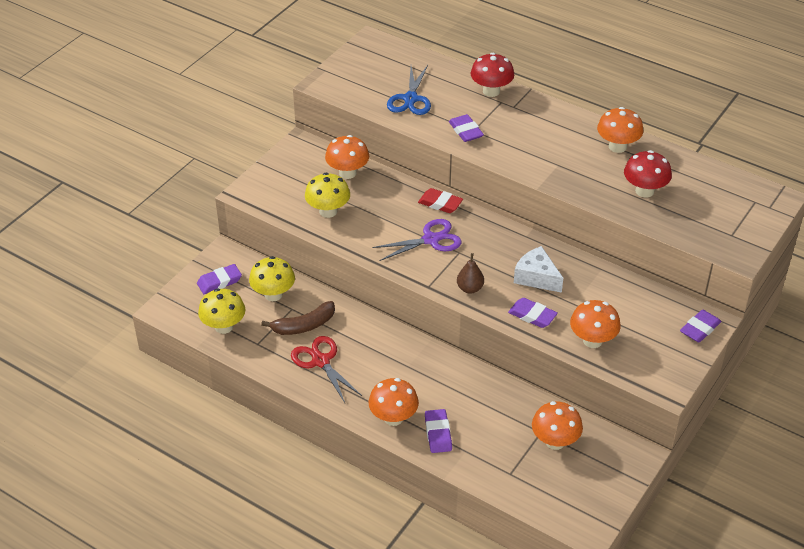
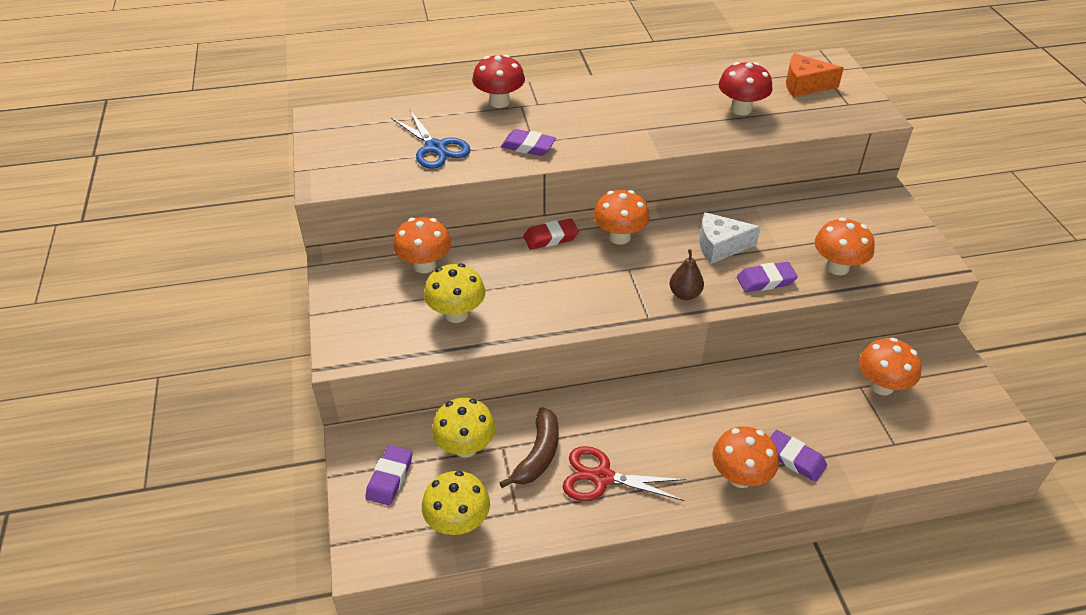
camera: 45 degrees left, 0 degrees up
(431, 239) = (589, 274): purple scissors -> none
(617, 147) = (668, 88): orange mushroom -> orange mushroom (619, 237)
(700, 329) = (886, 203): purple eraser -> none
(722, 203) = (804, 85): none -> orange cheese

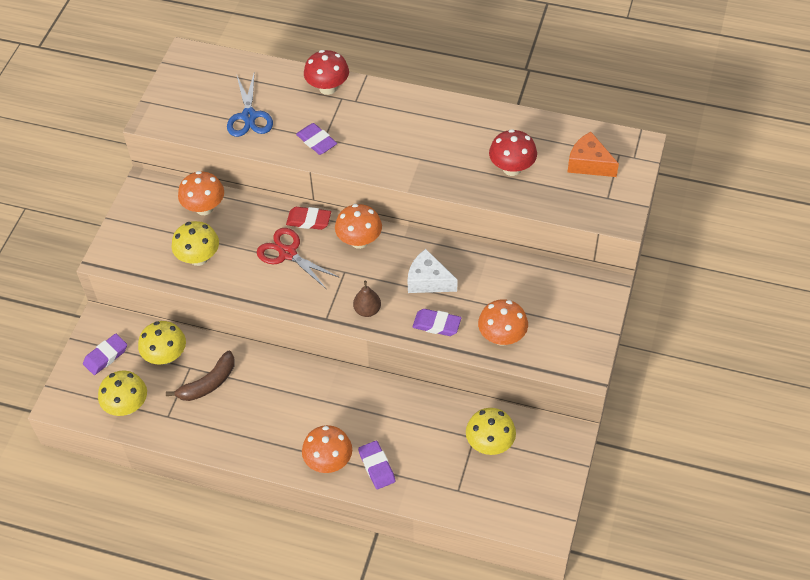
camera: 30 degrees right, 10 degrees up
(602, 477) = (237, 419): red scissors -> red scissors (287, 253)
(881, 386) = (490, 444): orange mushroom -> yellow mushroom

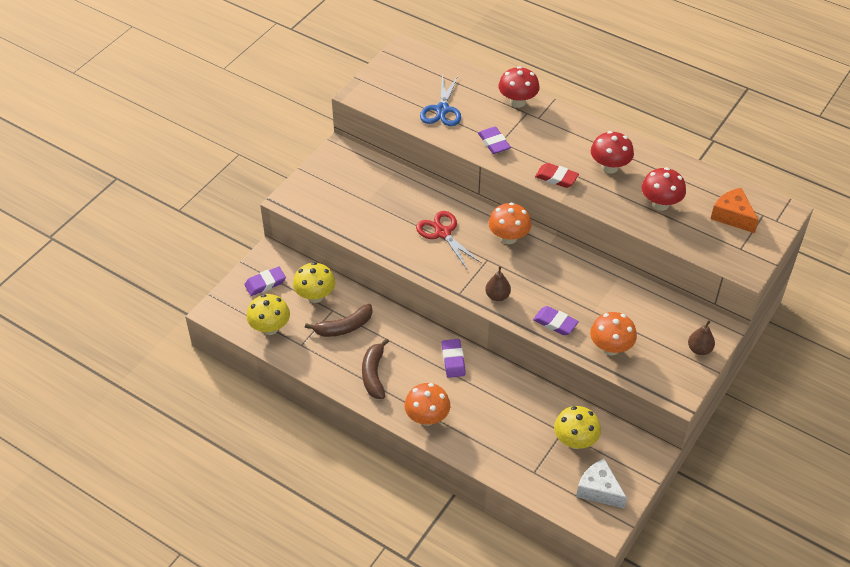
camera: 15 degrees right, 5 degrees down
(199, 258) = (365, 218): yellow mushroom -> none
(204, 208) = (383, 179): orange mushroom -> none
(257, 428) = (374, 374): none -> brown banana
(309, 220) = (470, 210): red eraser -> red eraser (556, 178)
(377, 466) = (468, 433): purple eraser -> purple eraser (453, 360)
(428, 280) = (559, 285): white cheese -> white cheese (599, 490)
(447, 139) = (609, 167): none -> red mushroom
(592, 314) = (699, 349): none -> brown pear

